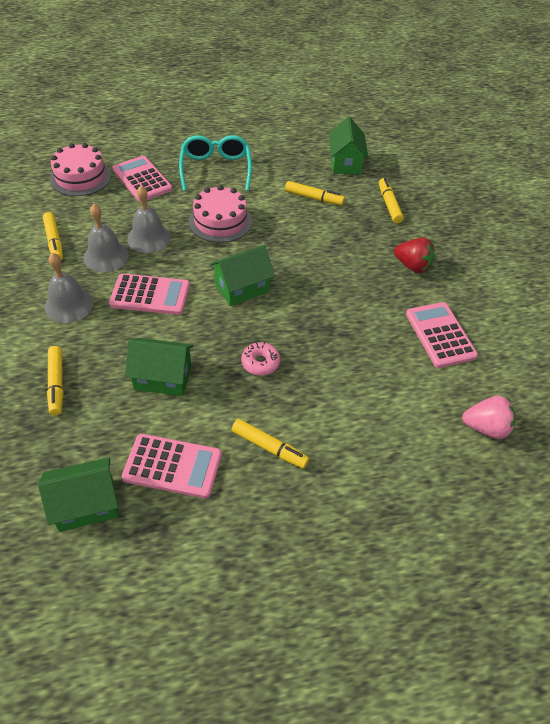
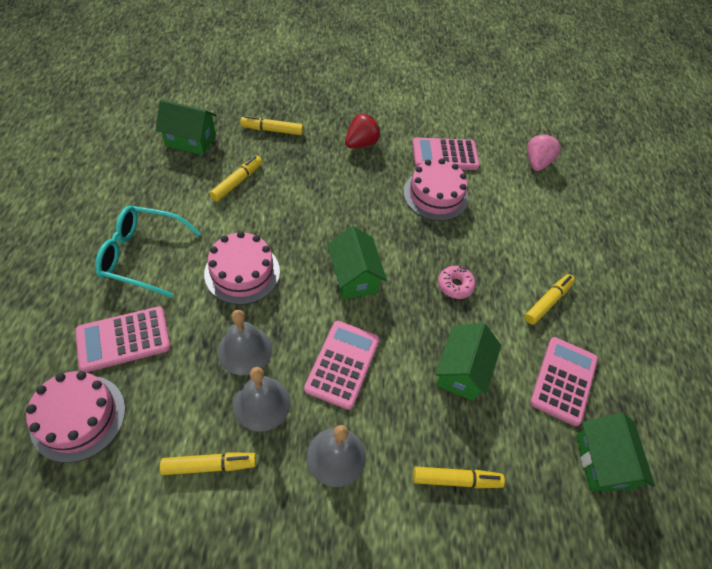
camera: 80 degrees left, 5 degrees up
(374, 334) = (435, 195): none -> pink cake

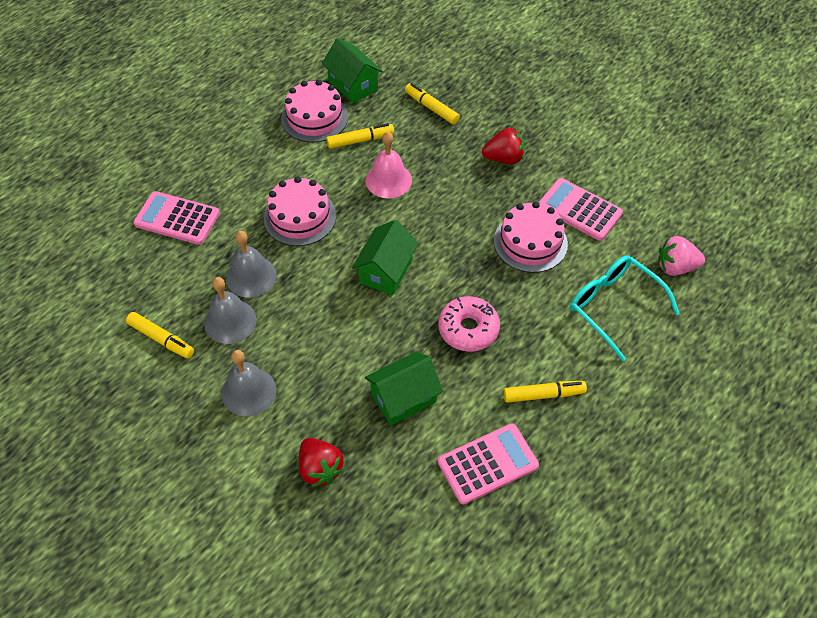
camera: 45 degrees right, 0 degrees up
(78, 417) = (109, 254): pink cake -> pink cake (314, 117)
(143, 255) = (239, 163): turquoise glasses -> turquoise glasses (614, 307)
(290, 202) = (388, 180): none -> pink bell
(342, 364) = (313, 331): pink calculator -> none
(455, 285) = (468, 329): pink donut -> pink donut, size x1.52
(456, 479) = (320, 468): yellow marker -> red strawberry
(537, 163) = (675, 267): pink strawberry -> pink strawberry turned 150 degrees counterclockwise
(602, 462) = (454, 544): green house -> none

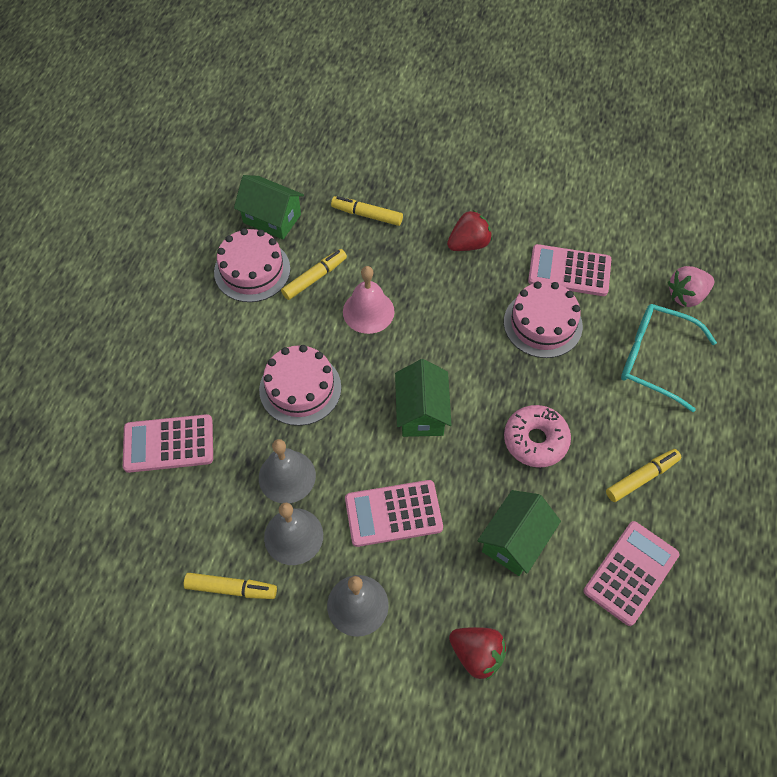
camera: 25 degrees left, 5 degrees up
(317, 337) = (393, 513): none -> pink calculator

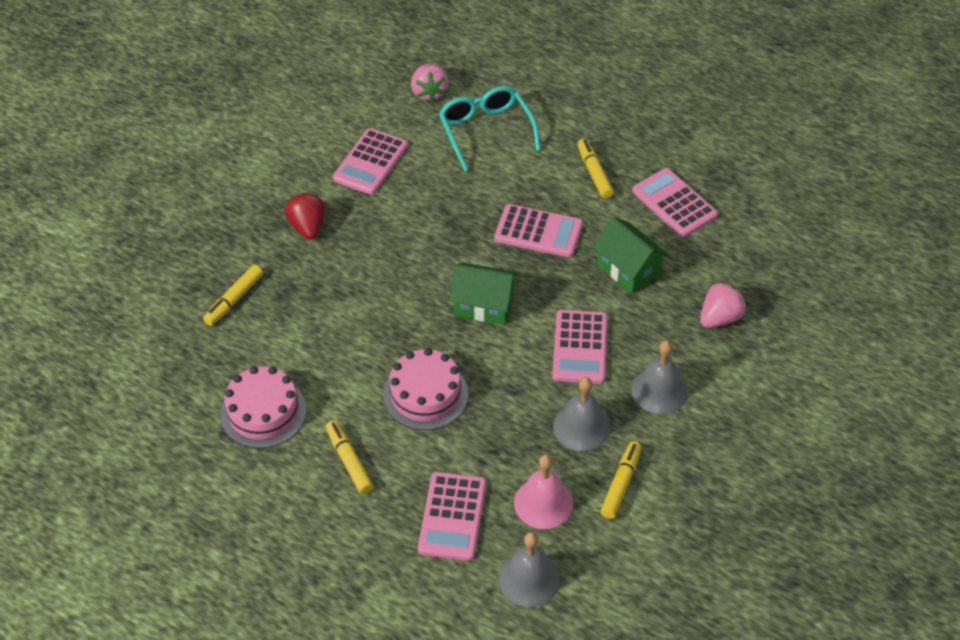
camera: 75 degrees left, 10 degrees down
(272, 218) = (200, 383): green house -> none
(287, 476) = (519, 422): grey bell -> grey bell (529, 579)
(314, 278) = (296, 359): yellow marker -> yellow marker (349, 461)
(368, 311) = (356, 322): pink bell -> pink bell (543, 503)
(477, 654) = (719, 318): red strawberry -> pink strawberry
(535, 440) = (538, 231): pink donut -> pink calculator
(543, 324) = (421, 196): pink cake -> none
(655, 359) = (486, 132): turquoise glasses -> turquoise glasses turned 120 degrees clockwise

